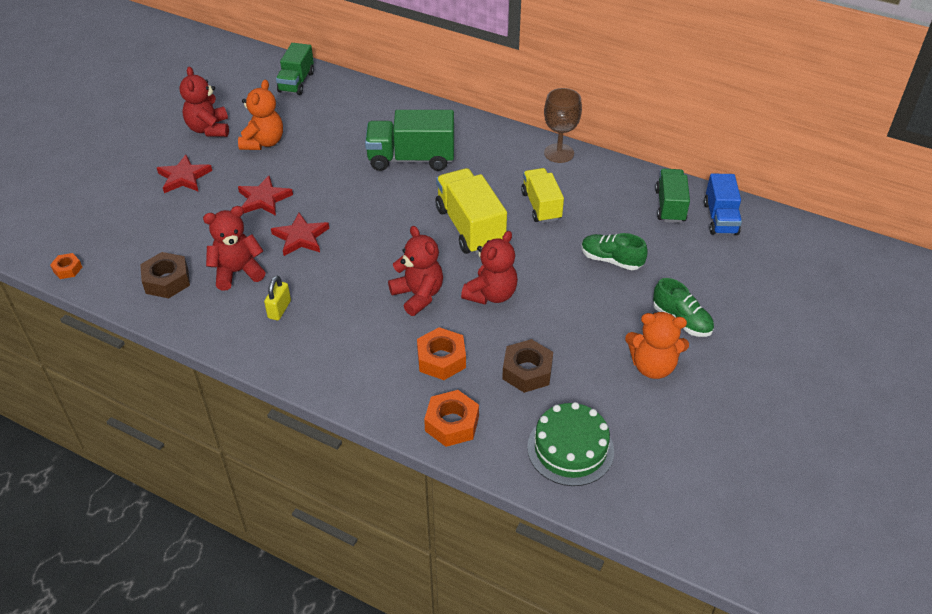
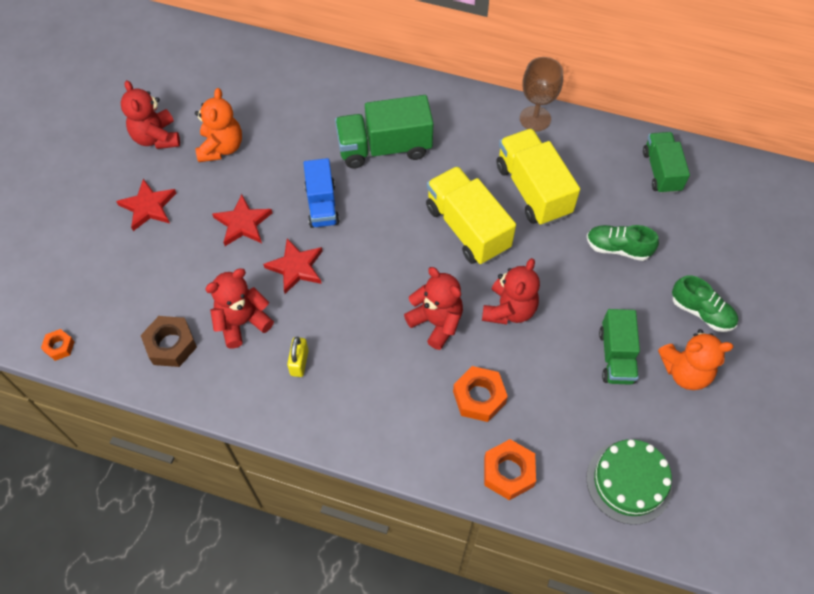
camera: 10 degrees left, 15 degrees up
(296, 82) = (234, 60): green truck -> green truck (616, 356)
(527, 371) = (566, 398): brown nut -> none
(541, 206) = (533, 190): yellow truck -> yellow truck, size x1.52
(720, 218) = (713, 180): blue truck -> blue truck (322, 205)

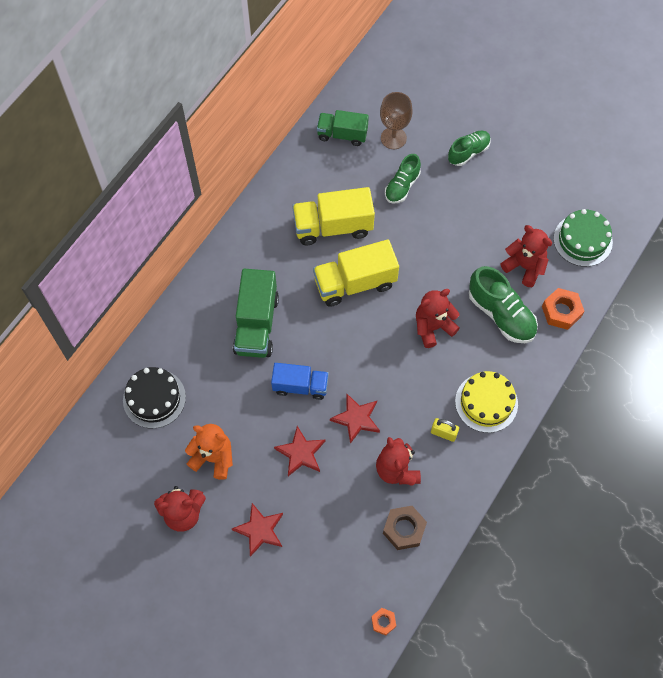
camera: 75 degrees left, 5 degrees up
(275, 83) = (154, 398): none -> black cake
(351, 403) = (486, 402): none -> yellow cake
(479, 397) = (501, 314): orange nut -> green shoe
(509, 309) = (435, 274): red teddy bear -> red teddy bear (524, 267)
(535, 119) = (263, 204): brown goblet -> brown goblet (393, 138)
(616, 356) = (489, 217): green truck -> none
(685, 371) = (511, 179): orange teddy bear -> none

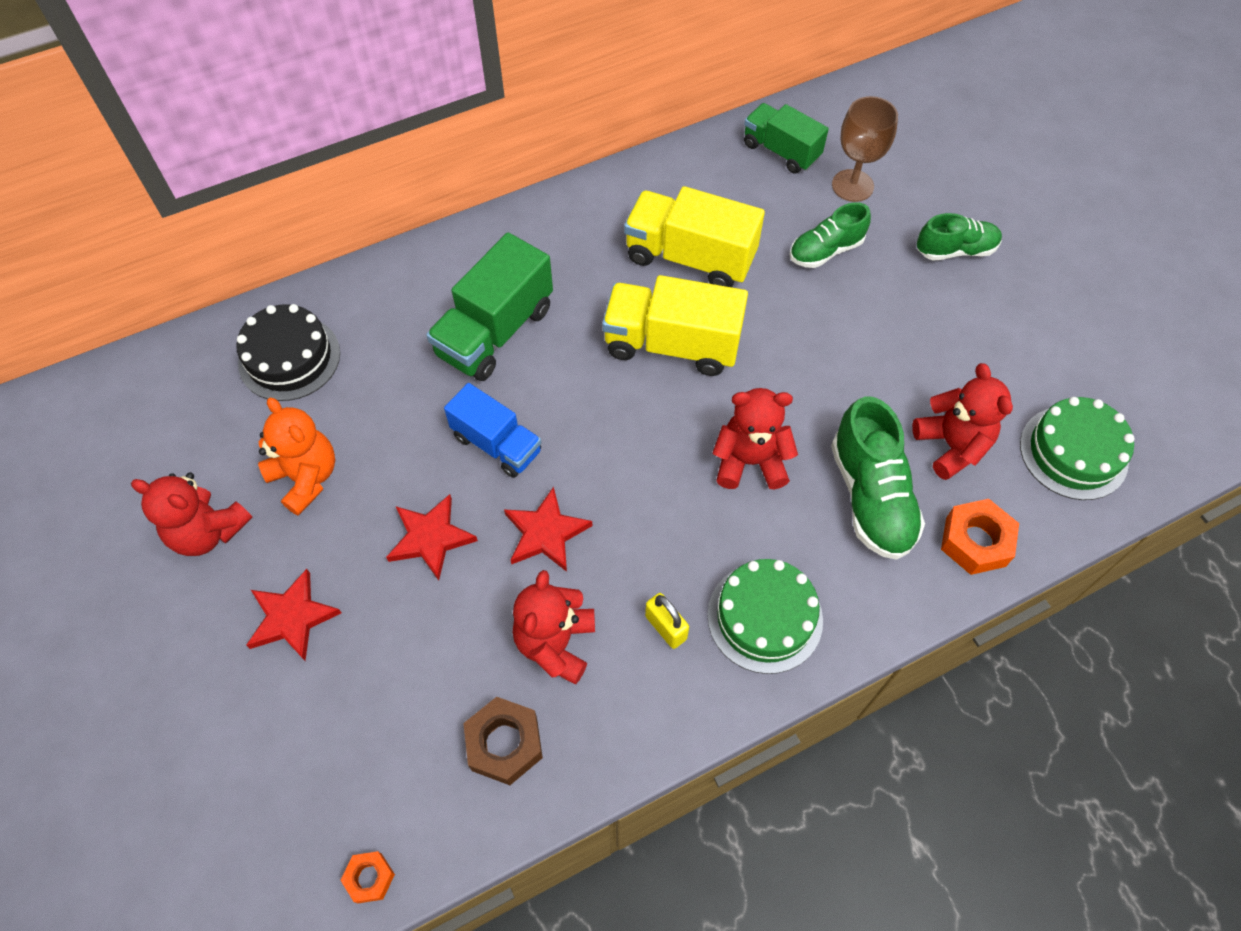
camera: 30 degrees right, 5 degrees down
(486, 402) = (765, 617): yellow cake -> green cake

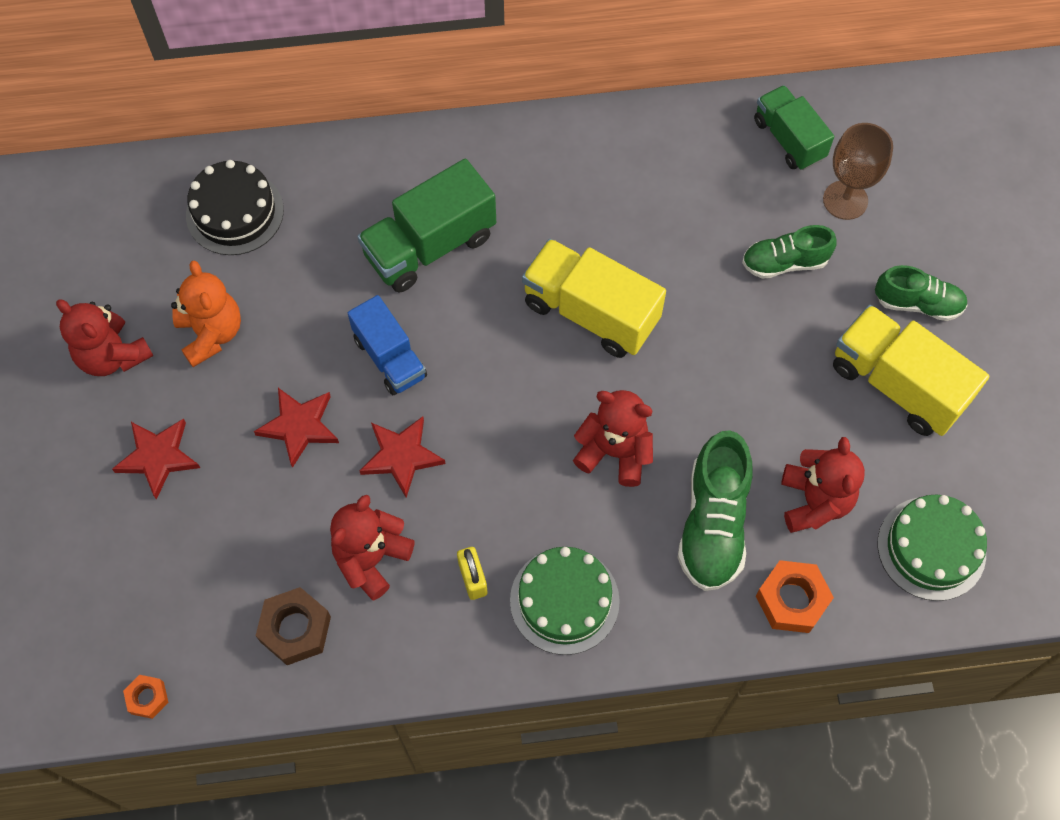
camera: 20 degrees right, 5 degrees up
(690, 257) = (646, 227): yellow truck -> yellow truck (897, 384)

